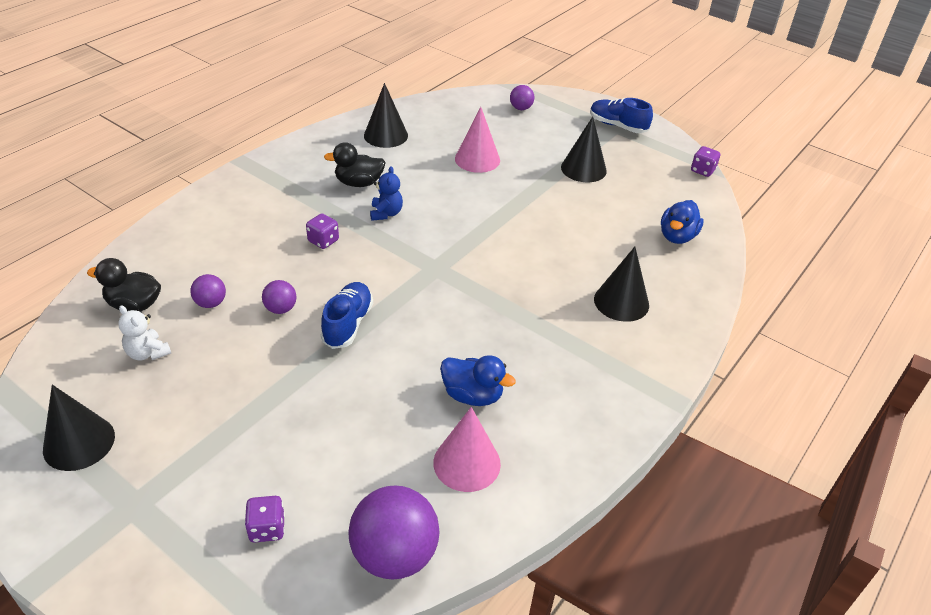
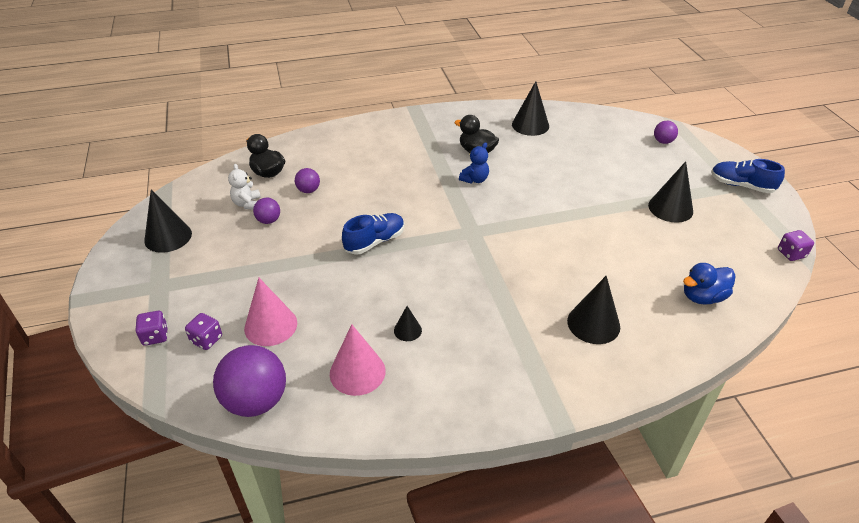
camera: 40 degrees right, 0 degrees up
(281, 309) = (344, 212): purple ball -> purple ball (269, 220)
(323, 241) = (414, 181): purple dice -> purple dice (155, 336)
(472, 395) = (407, 330): blue duck -> black cone
(477, 159) = (584, 167): pink cone -> pink cone (270, 325)
(617, 126) = (741, 185): blue shoe -> blue shoe turned 45 degrees counterclockwise

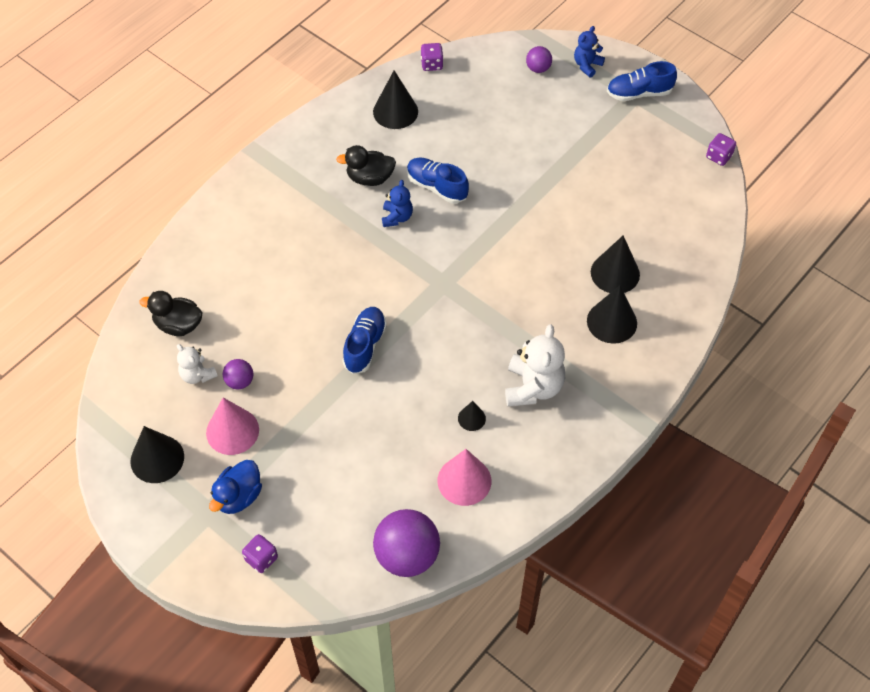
camera: 35 degrees left, 15 degrees up
(206, 340) = (310, 533): purple dice -> purple dice (432, 64)
(270, 325) = (353, 485): pink cone -> pink cone (232, 431)
(308, 190) = (244, 323): purple ball -> none
(480, 335) = (533, 387): none -> white teddy bear
(521, 175) = (437, 187): none -> blue shoe
(670, 208) = (595, 156): black cone -> black cone (615, 273)
(702, 297) = (677, 244): blue duck -> blue duck (238, 496)
(706, 154) = (587, 65): none -> blue teddy bear

